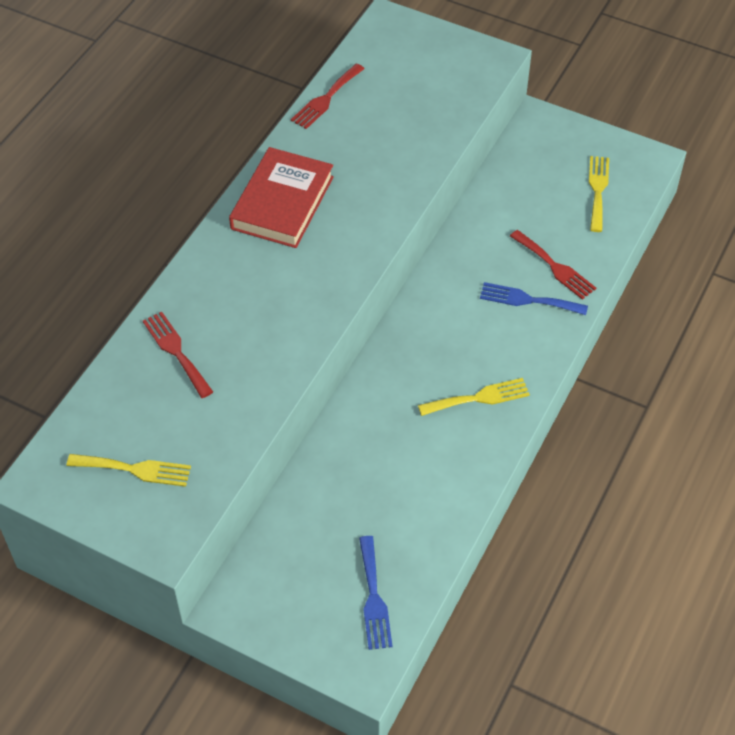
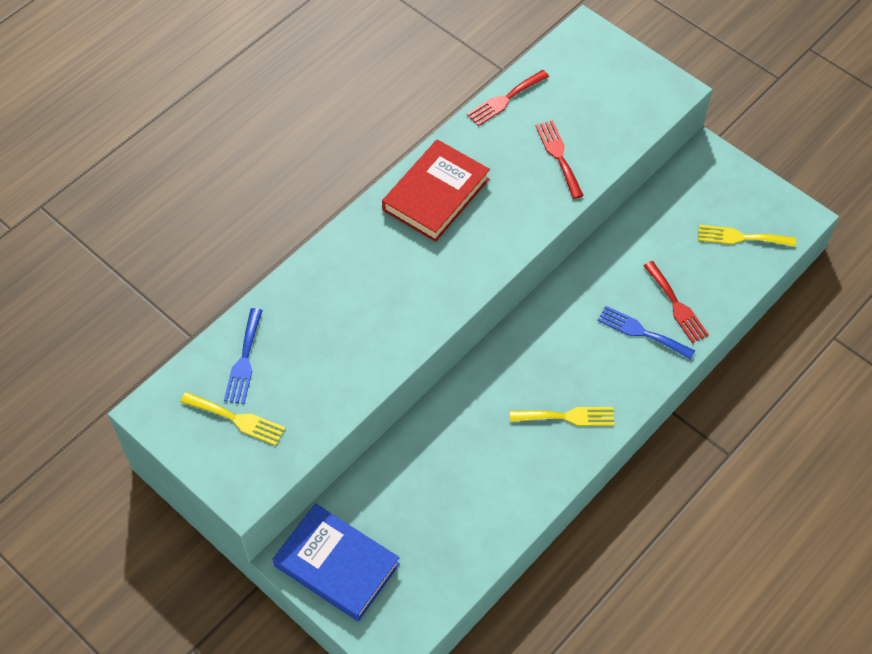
camera: 15 degrees right, 5 degrees up
(176, 351) = (302, 317): red fork -> red fork (558, 156)
(280, 603) = (336, 565): none -> blue book
(373, 598) = (418, 581): blue fork -> blue fork (244, 360)
(598, 190) = (741, 237): yellow fork -> yellow fork turned 105 degrees counterclockwise

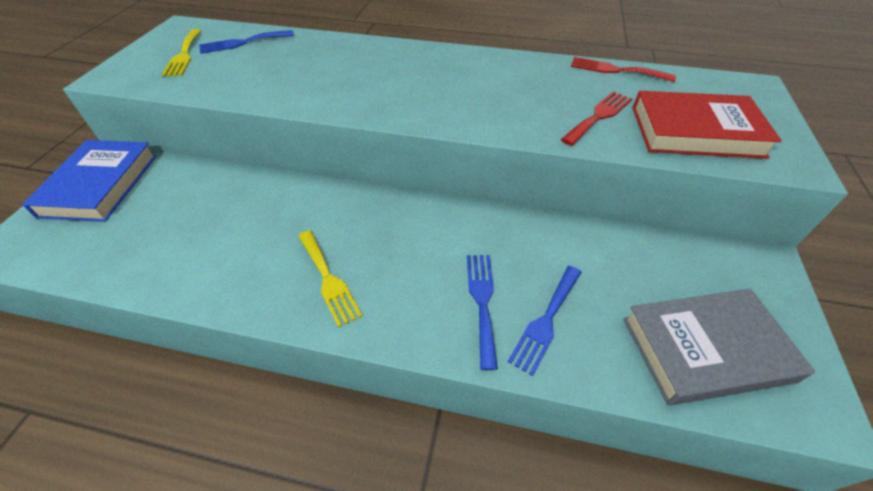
camera: 60 degrees right, 10 degrees down
(436, 194) = (475, 69): red book -> red book (695, 131)
(676, 305) = (546, 321): red fork -> blue fork
(741, 237) = (706, 349): yellow fork -> grey book

